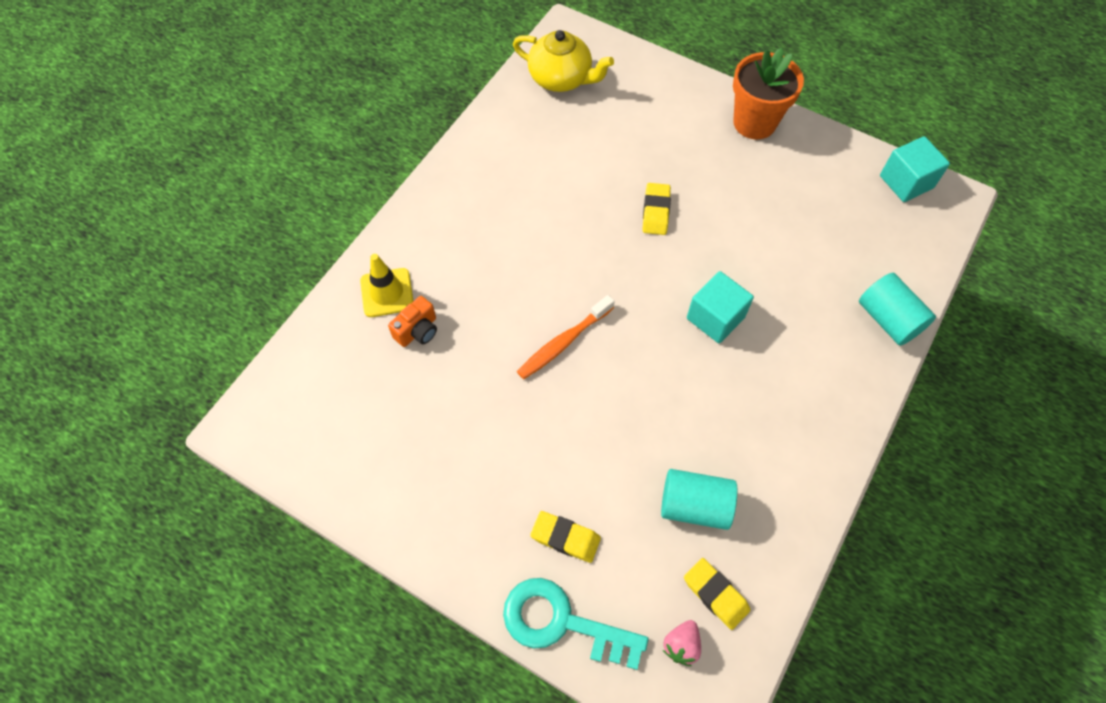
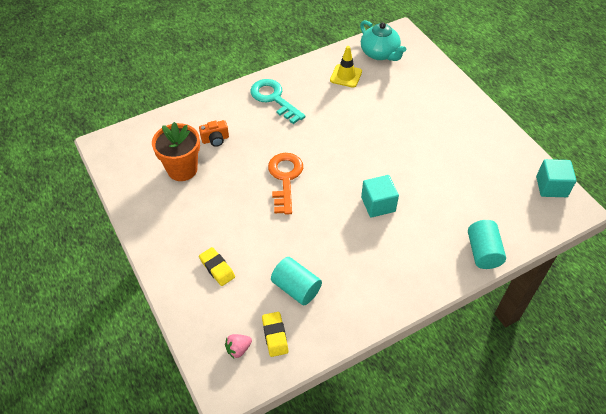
camera: 30 degrees right, 10 degrees down
(387, 293) = (213, 116): yellow traffic cone -> yellow traffic cone (346, 76)
(561, 78) = (380, 53): yellow teapot -> turquoise teapot
(561, 622) = (186, 305): turquoise key -> turquoise key (274, 99)
(563, 342) = (285, 178): orange toothbrush -> orange key
(656, 212) = (384, 138): yellow eraser -> none
(754, 122) = (477, 118): orange flower pot -> orange flower pot (182, 169)

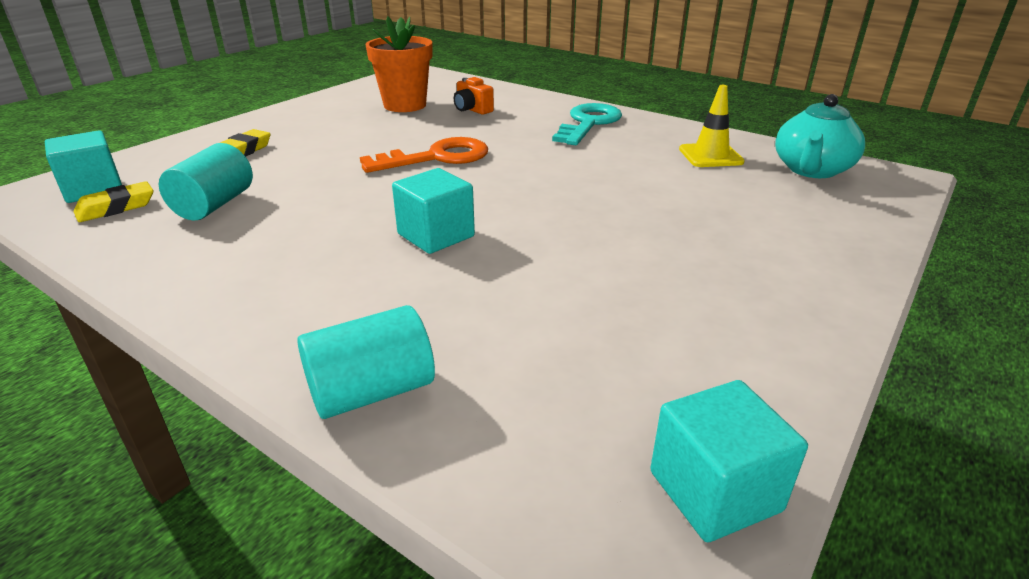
camera: 65 degrees right, 20 degrees down
(238, 349) = (93, 189): pink strawberry -> turquoise cube

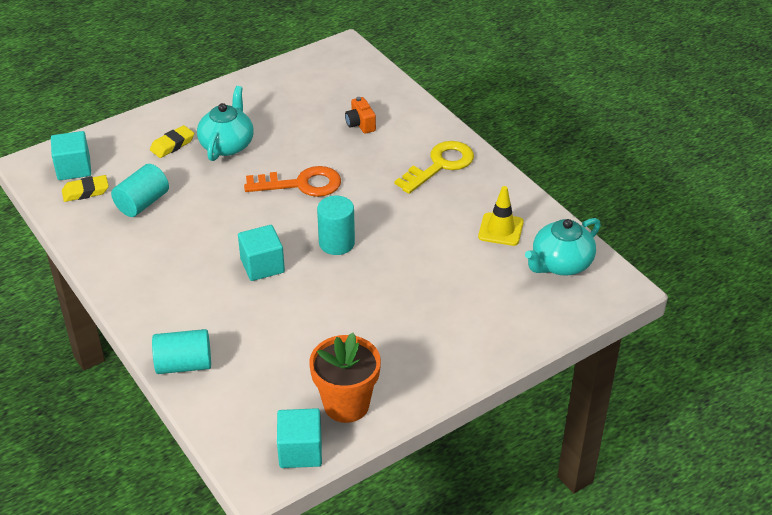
camera: 20 degrees right, 10 degrees up
(318, 142) = (227, 145): none -> turquoise teapot
(405, 105) = (310, 105): orange flower pot -> orange flower pot (346, 404)
(525, 197) = (336, 243): none -> turquoise cylinder
(589, 123) = (440, 165): turquoise key -> yellow key

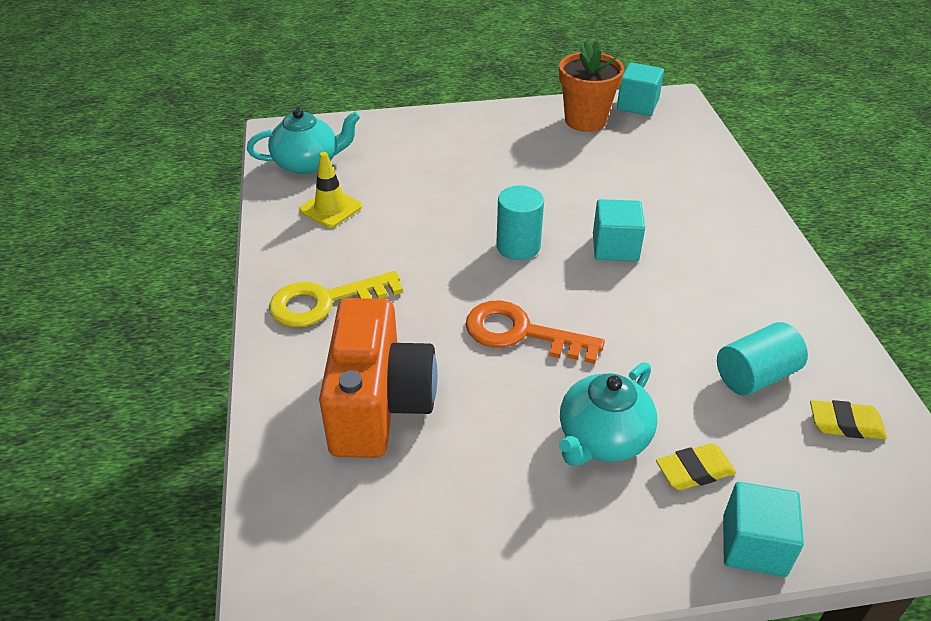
camera: 155 degrees left, 0 degrees up
(74, 168) = (870, 478): turquoise cube -> turquoise cube (754, 545)
(184, 364) = (726, 182): turquoise cylinder -> none
(360, 124) = (379, 405): orange camera -> orange camera, size x2.44

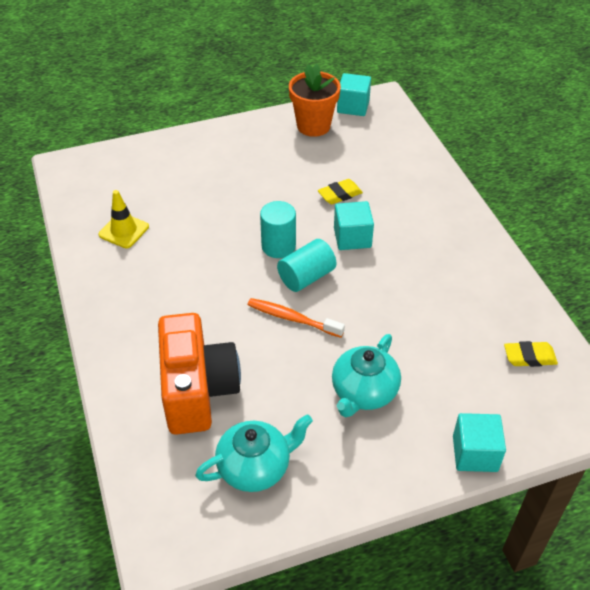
camera: 10 degrees left, 5 degrees up
(307, 163) = (95, 191): turquoise teapot -> turquoise teapot (255, 467)
(324, 302) = (138, 312): yellow key -> none
(520, 333) = (292, 318): orange key -> orange toothbrush
(694, 471) = (430, 407): yellow eraser -> yellow eraser (340, 194)
(755, 376) = (465, 329): turquoise cylinder -> turquoise cylinder (306, 277)

